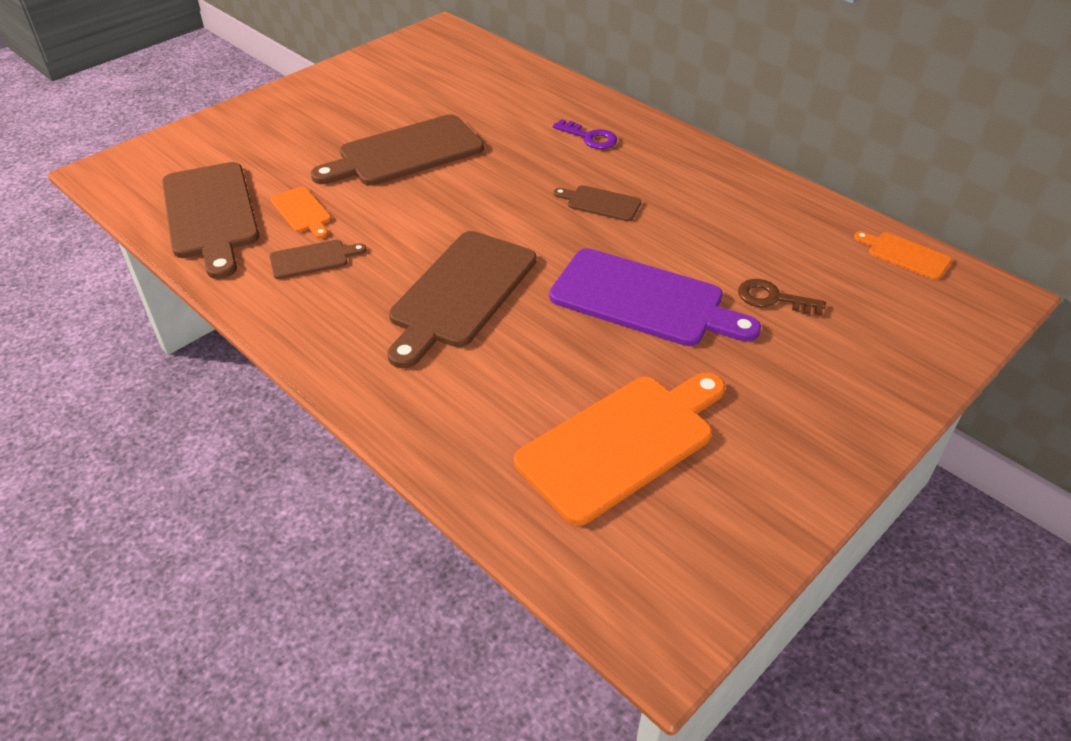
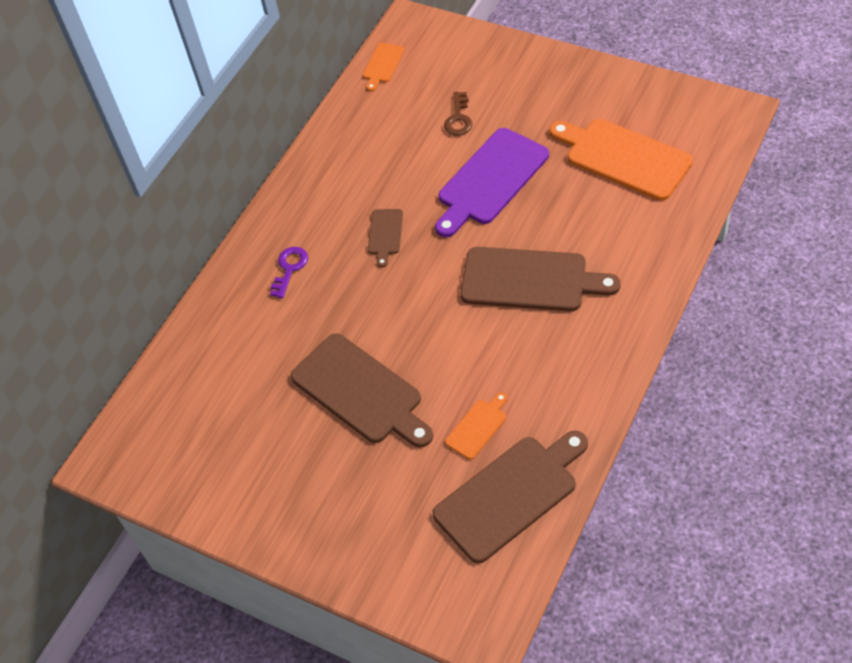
camera: 100 degrees left, 10 degrees up
(313, 259) = (534, 388): brown cutting board -> none
(644, 300) = (490, 180): purple cutting board -> purple cutting board turned 150 degrees counterclockwise

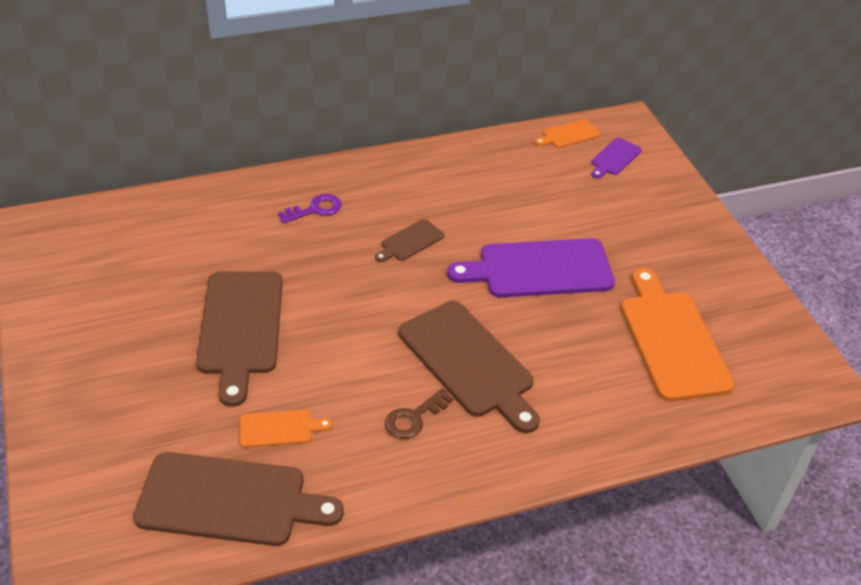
camera: 35 degrees right, 10 degrees down
(434, 58) = (614, 158): none -> purple cutting board
(458, 119) = (575, 210): brown key -> brown key (413, 418)

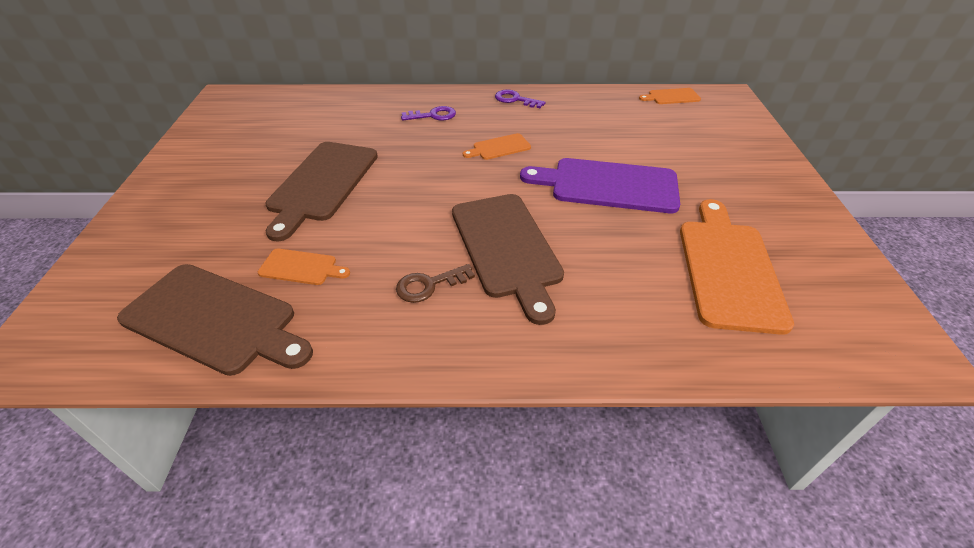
camera: 20 degrees right, 0 degrees up
(398, 168) = (515, 99): none -> purple key
(410, 241) = (499, 147): brown cutting board -> orange cutting board
(614, 158) = (709, 117): purple cutting board -> none

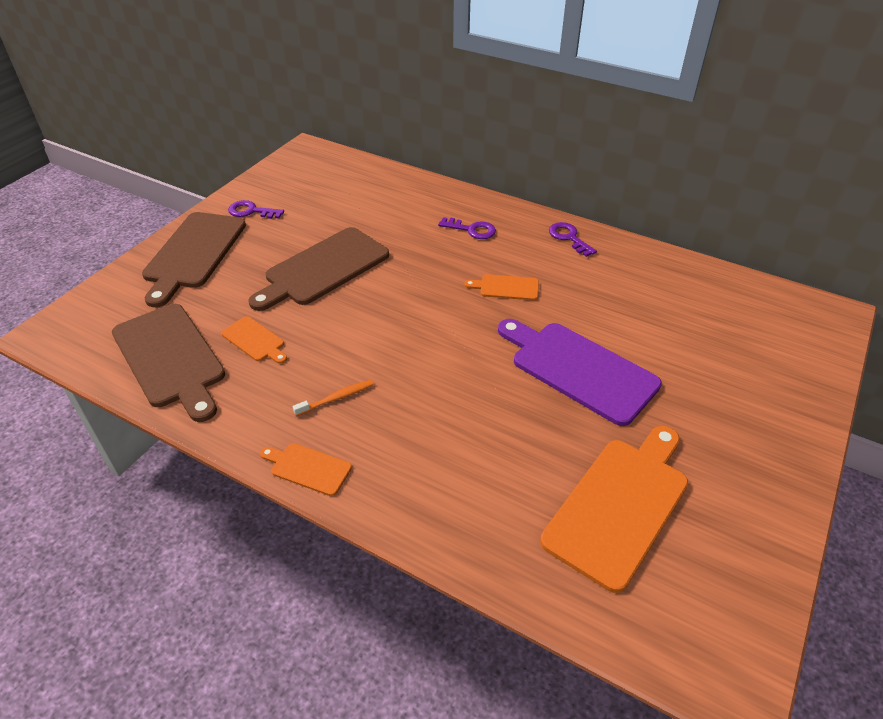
camera: 30 degrees right, 0 degrees up
(204, 159) = (251, 211): none -> purple key
(428, 285) = (336, 398): brown key -> orange toothbrush
(506, 248) = (426, 392): brown cutting board -> brown cutting board (193, 253)
(671, 97) = (754, 292): orange cutting board -> orange cutting board (308, 468)

